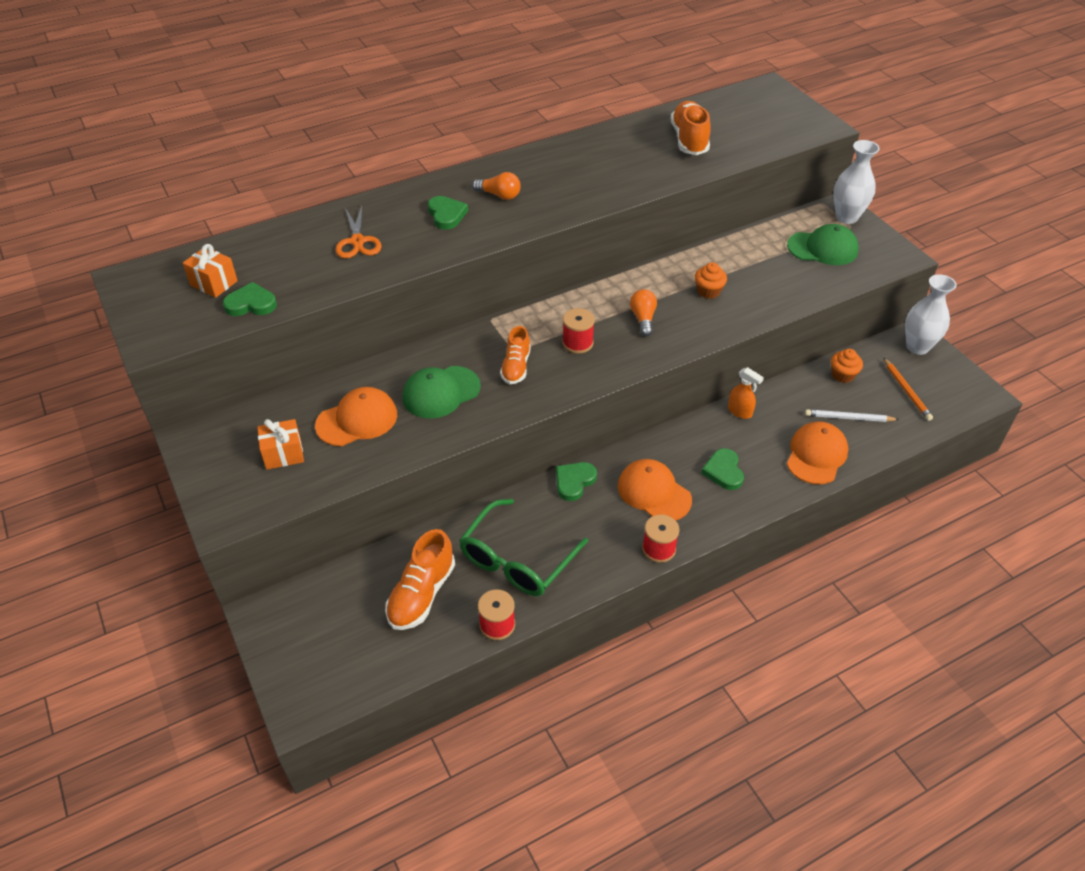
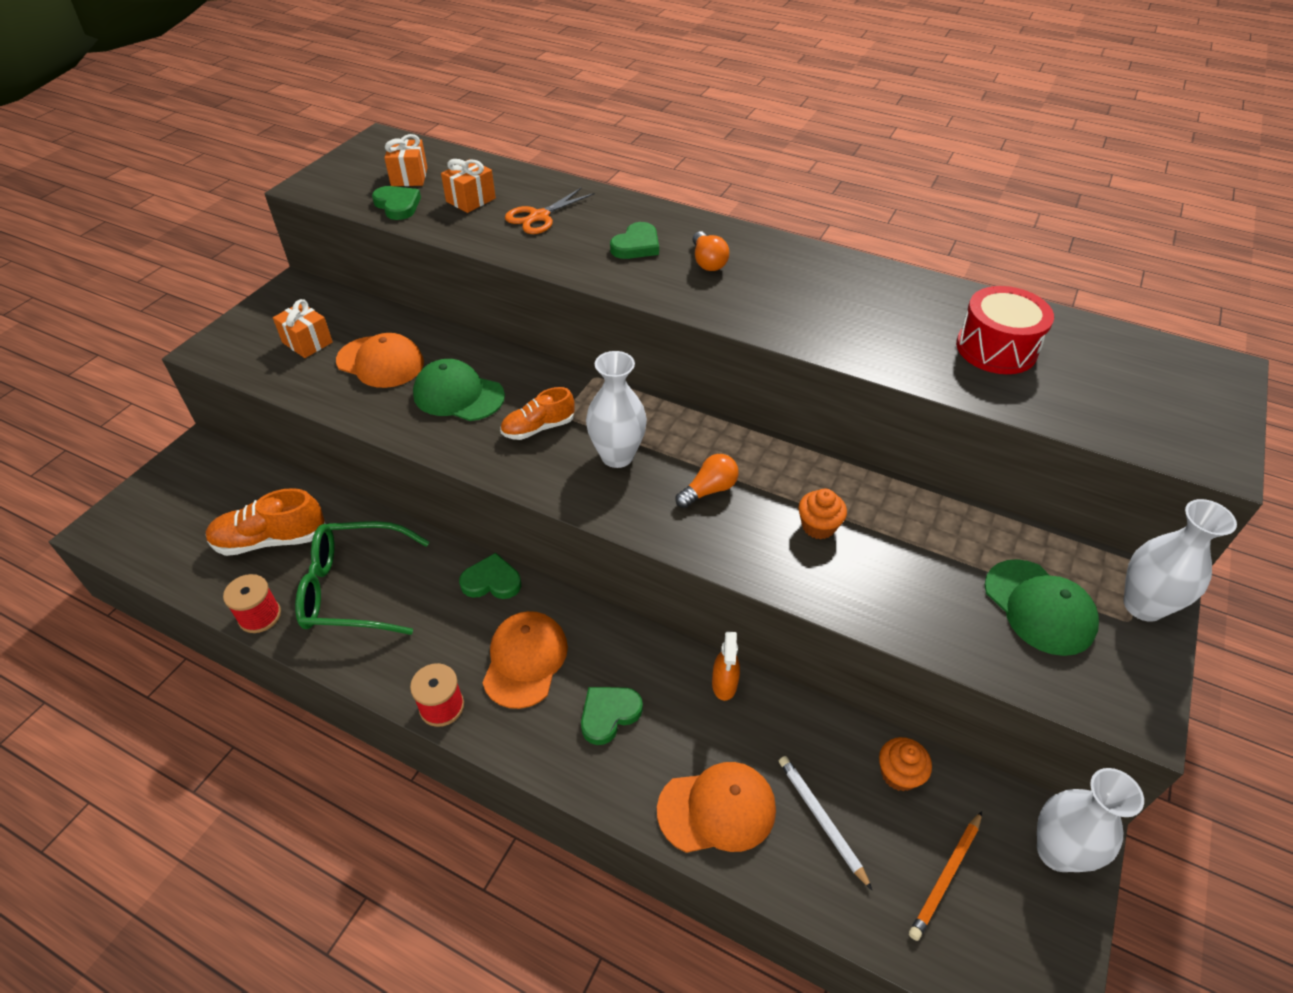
camera: 55 degrees right, 0 degrees up
(292, 265) = (470, 200): none -> orange gift
(577, 343) = (617, 456): red spool -> white vase
(689, 140) = (996, 348): orange shoe -> red drum

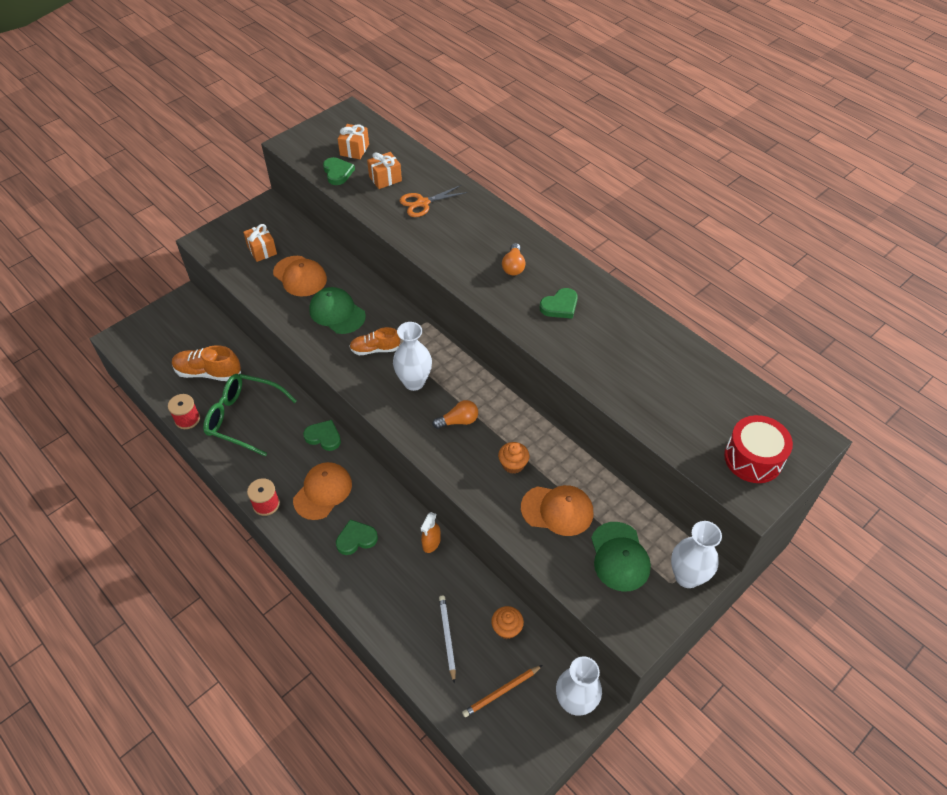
camera: 20 degrees right, 5 degrees up
(636, 245) = (474, 242): green heart -> green heart (560, 306)
(717, 809) = (391, 611): orange cap -> orange cap (557, 510)
(996, 348) = (664, 382): red drum -> red drum (753, 458)

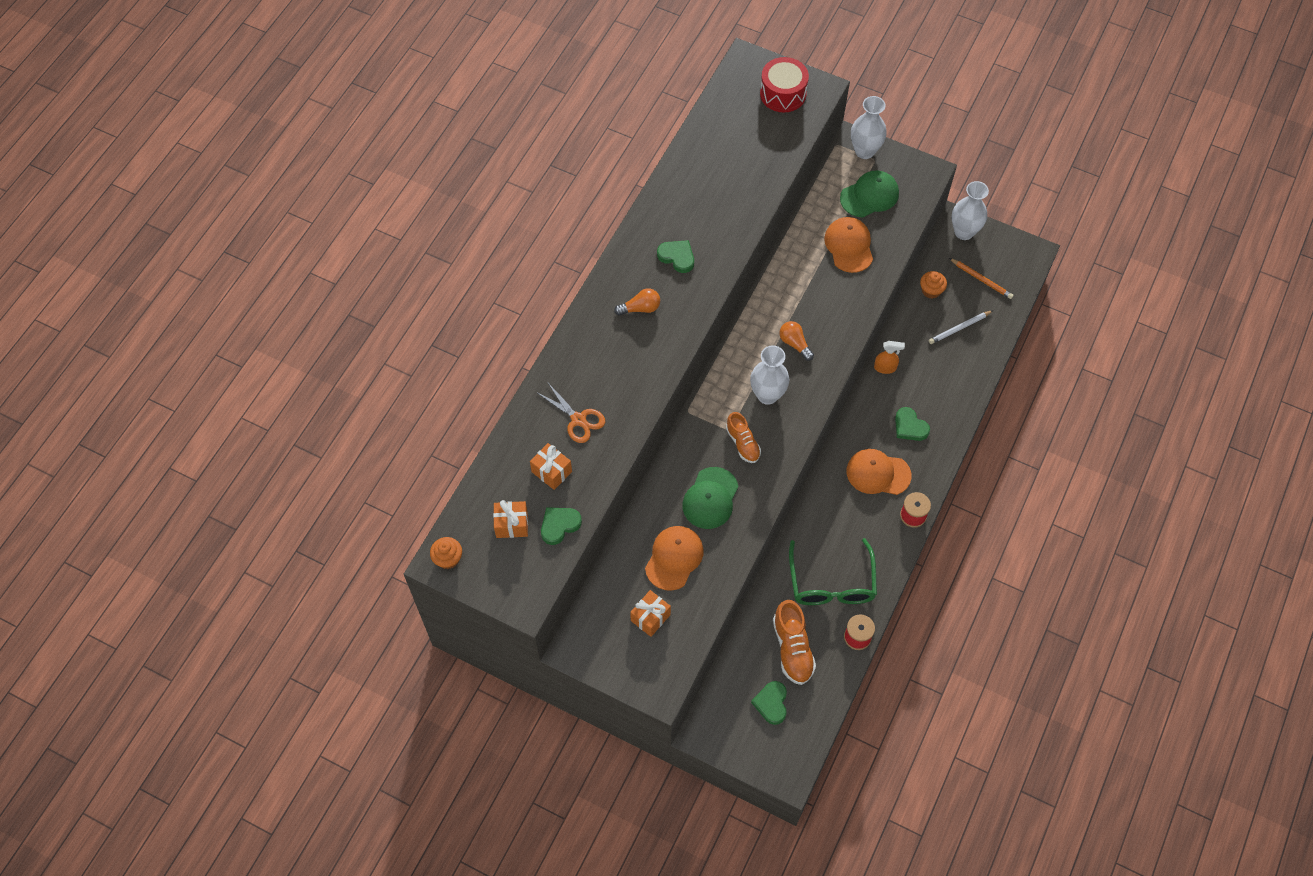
camera: 110 degrees left, 10 degrees up
(323, 437) = (820, 499): green heart -> green heart (771, 703)
(513, 464) = (820, 289): orange cupcake -> orange cupcake (448, 558)

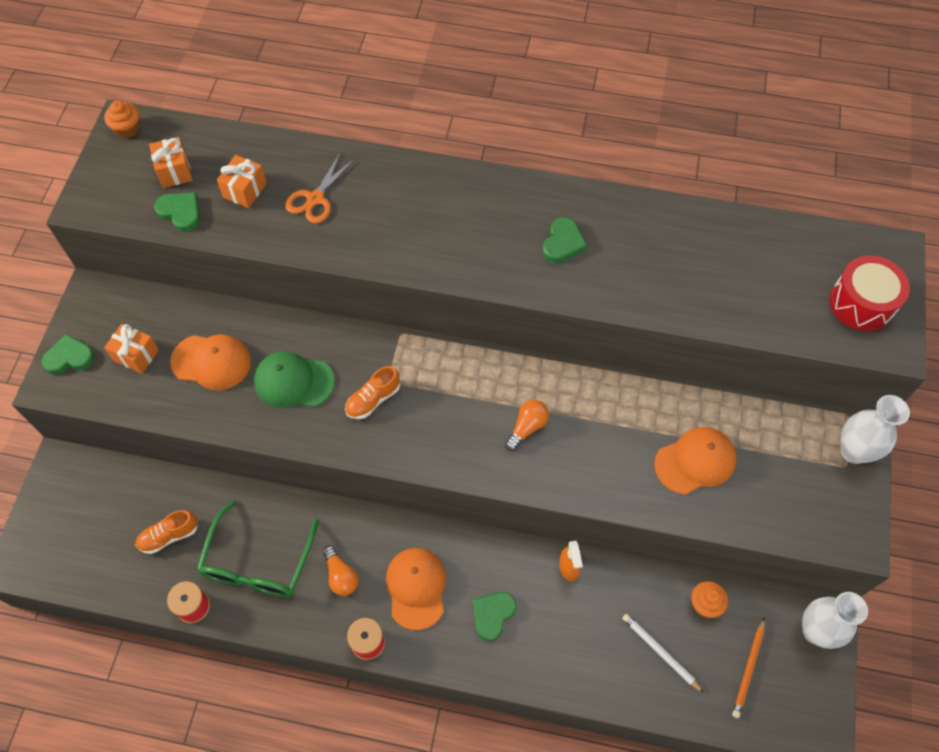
camera: 75 degrees right, 0 degrees up
(640, 308) = (478, 223): orange light bulb -> orange light bulb (341, 576)
(767, 395) = (446, 412): white vase -> none
(771, 703) = (100, 527): green heart -> green heart (69, 357)
(792, 648) = (169, 536): orange shoe -> orange shoe, size x0.66
(831, 583) = (258, 562): green glasses -> green glasses turned 60 degrees counterclockwise
(869, 196) = (784, 471): green cap -> none

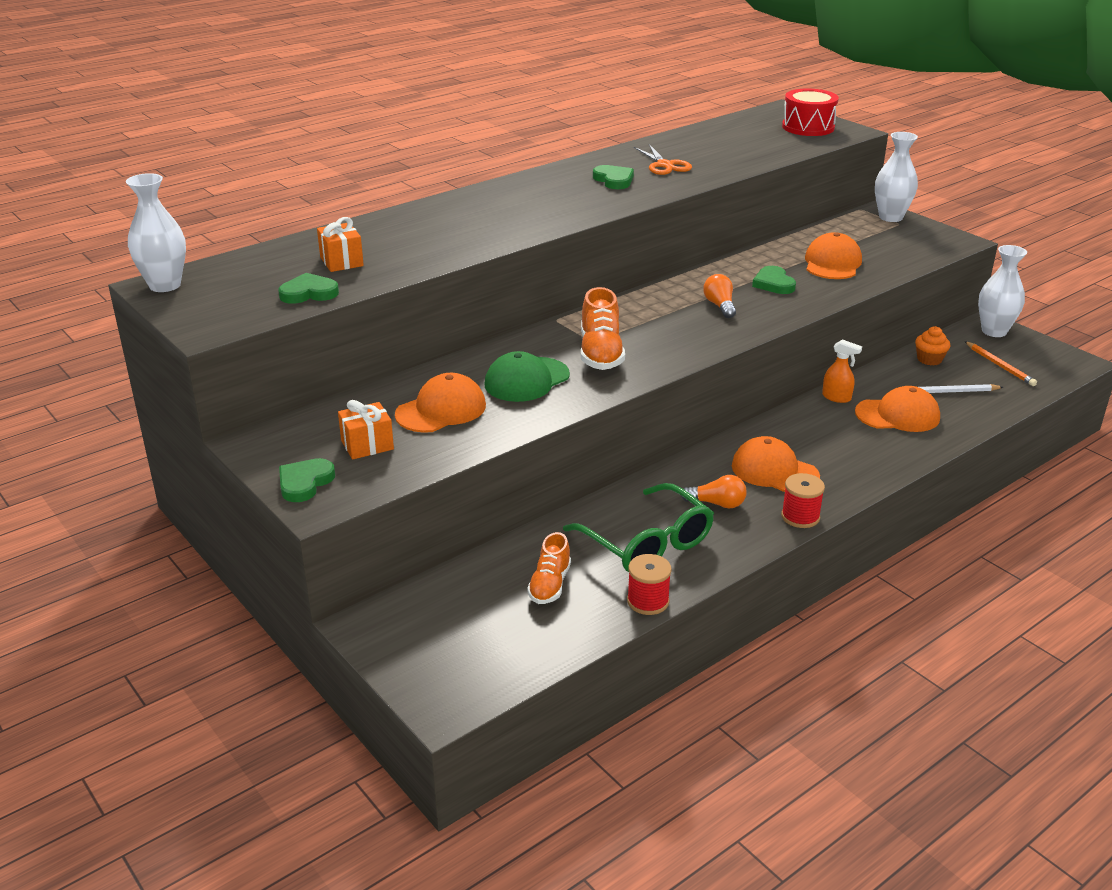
camera: 50 degrees left, 30 degrees down
(127, 129) = (165, 285): orange cupcake -> white vase
(175, 171) = (258, 281): orange gift -> none
(315, 199) = (407, 240): orange scissors -> orange scissors (664, 165)
(373, 399) = (601, 353): orange shoe -> orange shoe, size x1.51
(492, 615) = (841, 446): green heart -> green heart (773, 284)
(580, 630) = (897, 415): none -> orange cap

